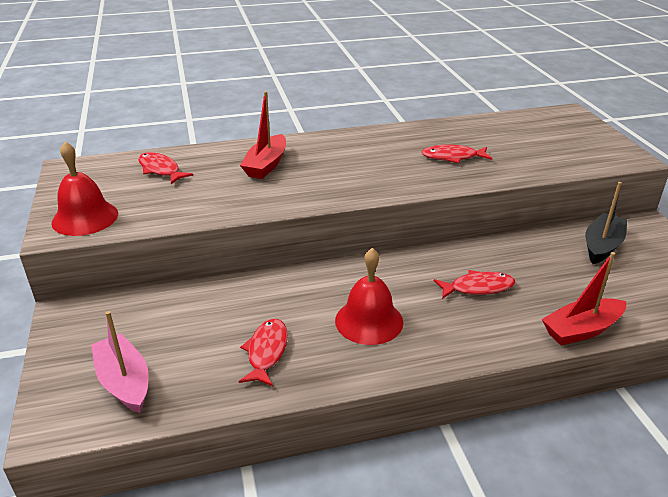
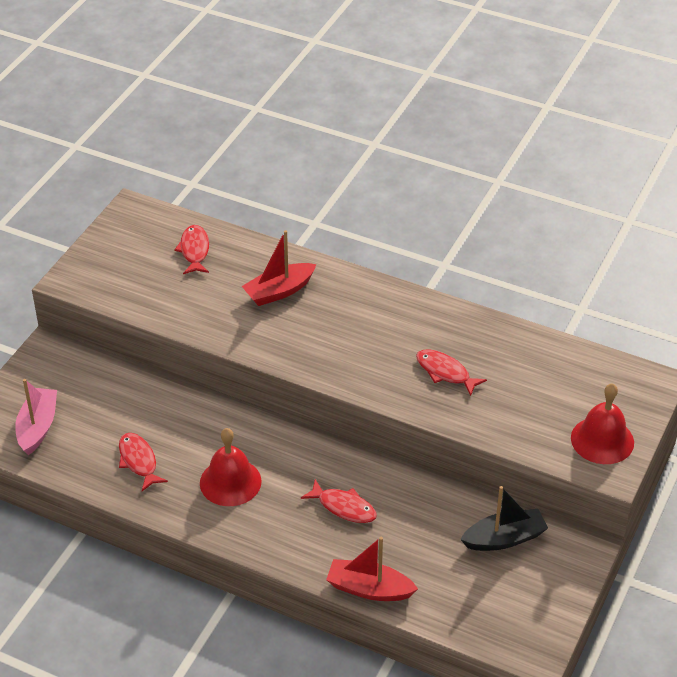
camera: 40 degrees right, 10 degrees up
(85, 218) = (97, 276): red bell -> red bell (602, 440)
(266, 352) = (139, 461): red fish -> red fish turned 75 degrees counterclockwise

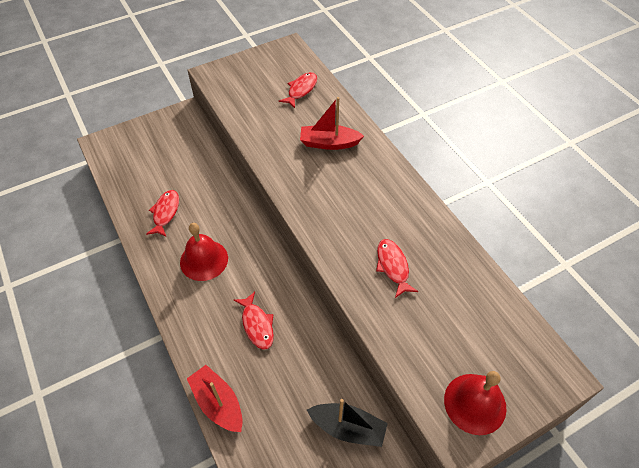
camera: 35 degrees right, 10 degrees up
(38, 427) = (134, 158): pink boat -> none

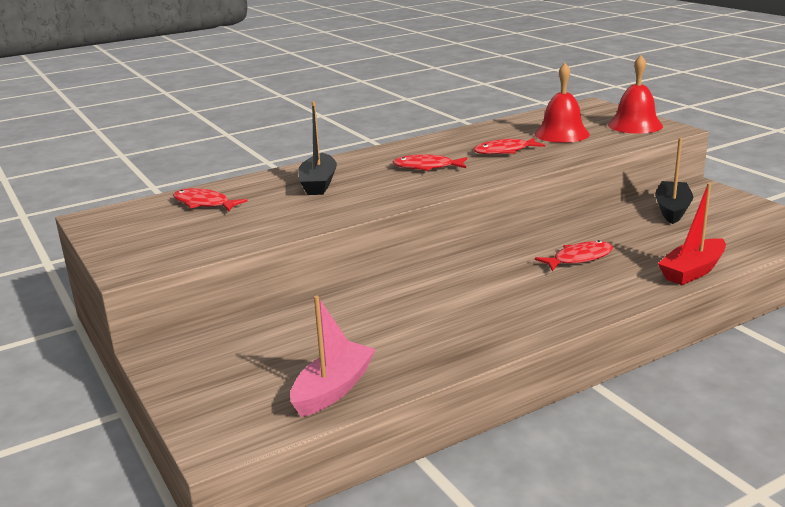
camera: 90 degrees left, 30 degrees down
(129, 182) = (333, 389): none -> pink boat
(165, 213) = (405, 342): red fish -> red fish (427, 167)
(204, 260) = (491, 301): red bell -> red bell (561, 134)
(329, 143) = (318, 183): red boat -> black boat

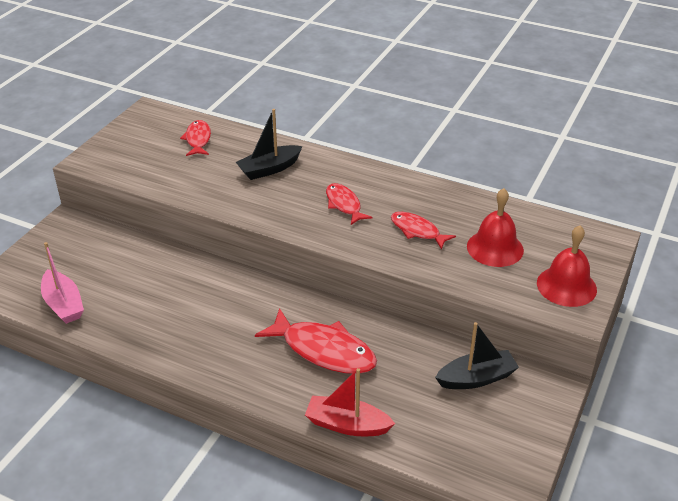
camera: 55 degrees right, 15 degrees up
(333, 389) = (63, 304): pink boat -> pink boat turned 60 degrees clockwise
(579, 258) = (323, 350): red fish -> red fish, size x1.70

